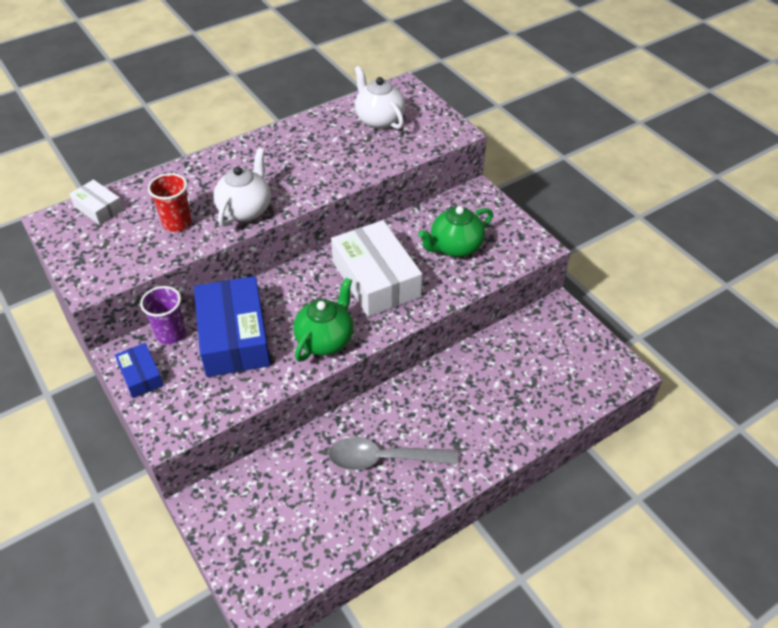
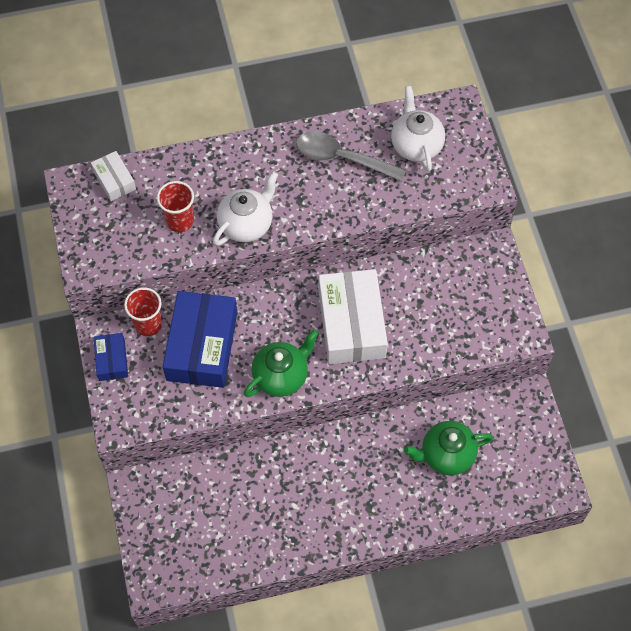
camera: 20 degrees right, 15 degrees up
(171, 334) = (148, 324): purple cup -> red cup
(383, 459) = (299, 498): grey spoon -> grey spoon (341, 158)
(455, 247) = (442, 310): green teapot -> green teapot (446, 455)

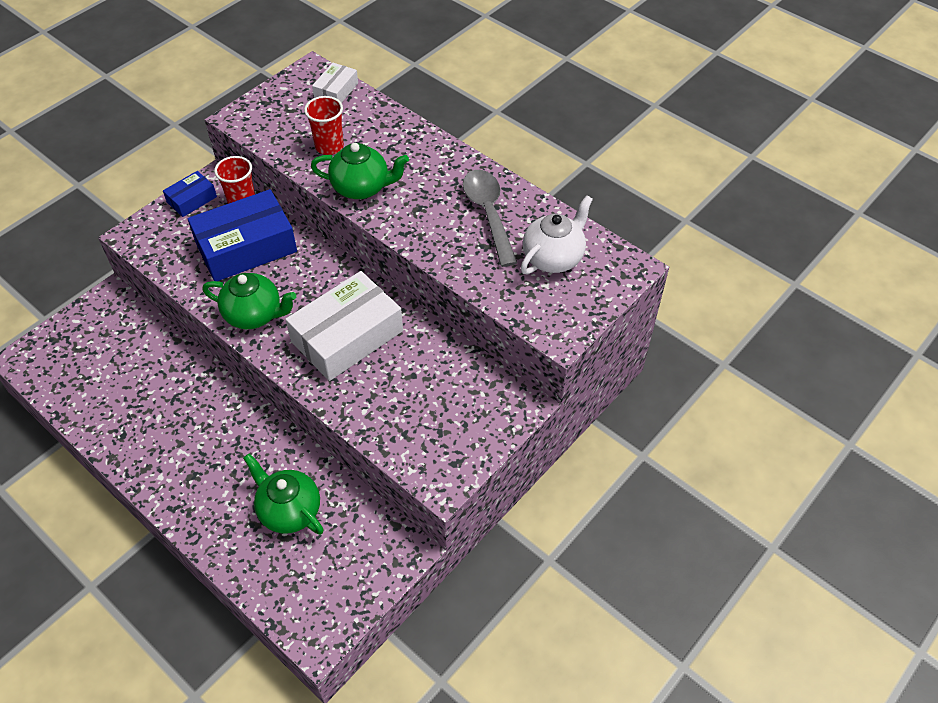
camera: 55 degrees right, 10 degrees down
(246, 224) = (362, 188): white teapot -> green teapot

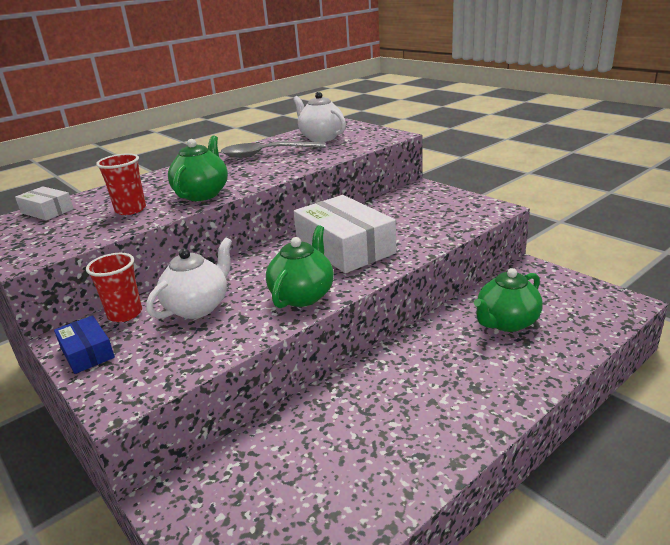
camera: 80 degrees left, 25 degrees down
(246, 247) = (198, 307): blue box -> white teapot

